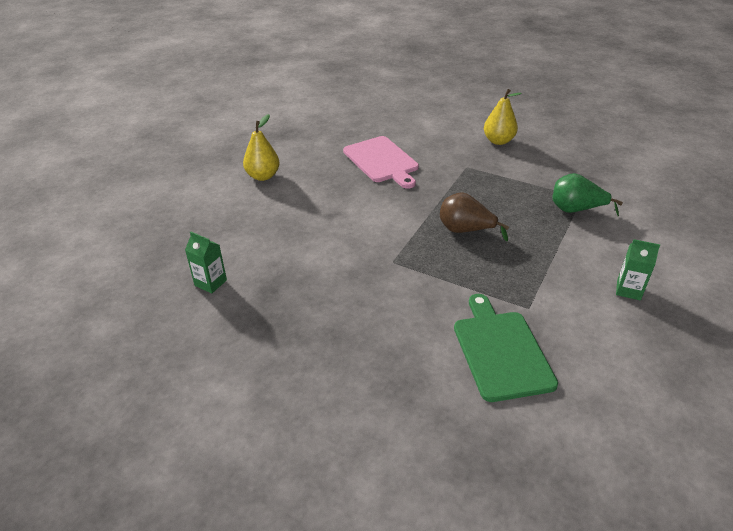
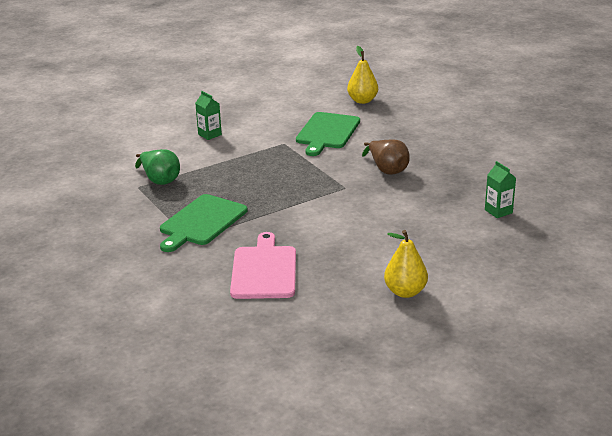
camera: 150 degrees left, 10 degrees down
(465, 231) = (265, 190): brown pear -> brown pear (387, 169)
(478, 182) = (201, 222): none -> green cutting board
(498, 141) = (118, 255): yellow pear -> yellow pear (362, 101)

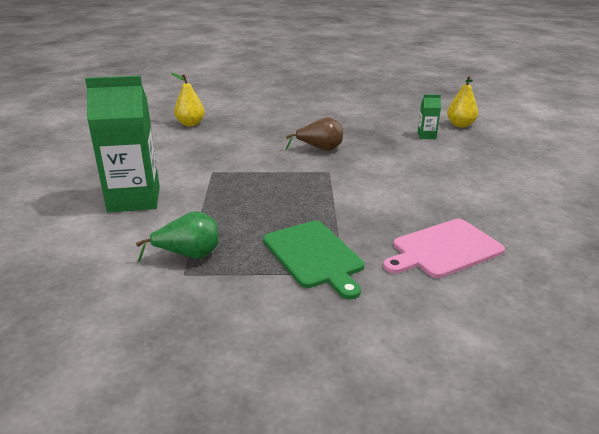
camera: 60 degrees left, 0 degrees up
(209, 134) = (134, 199): green carton -> green carton, size x2.29
(264, 270) = (444, 249): pink cutting board -> pink cutting board turned 60 degrees counterclockwise
(327, 132) = (222, 150): green cutting board -> none
(405, 292) = (523, 199): yellow pear -> yellow pear (460, 125)

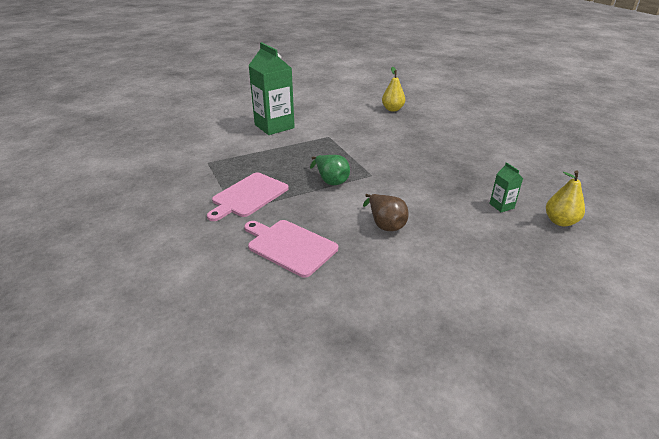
camera: 65 degrees right, 5 degrees up
(188, 255) = (226, 158): green pear -> green pear (331, 180)
(314, 256) = (248, 196): green cutting board -> pink cutting board
(320, 149) = (407, 162): brown pear -> brown pear (385, 224)

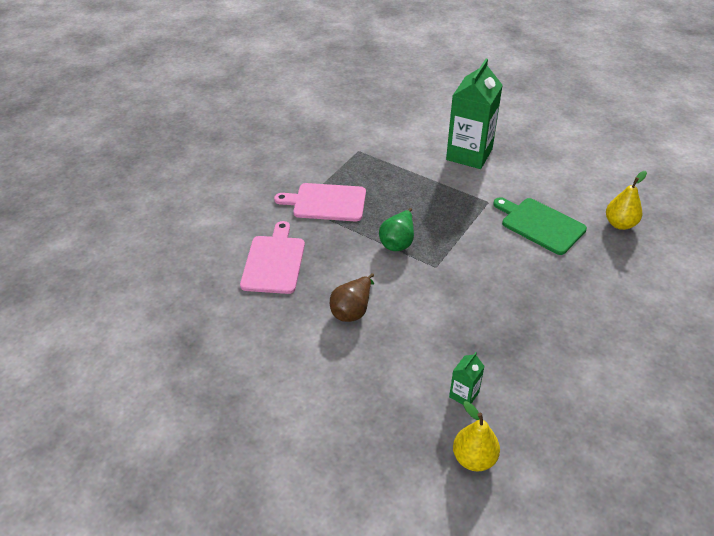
camera: 60 degrees right, 10 degrees up
(369, 129) = (540, 225): none -> green cutting board

